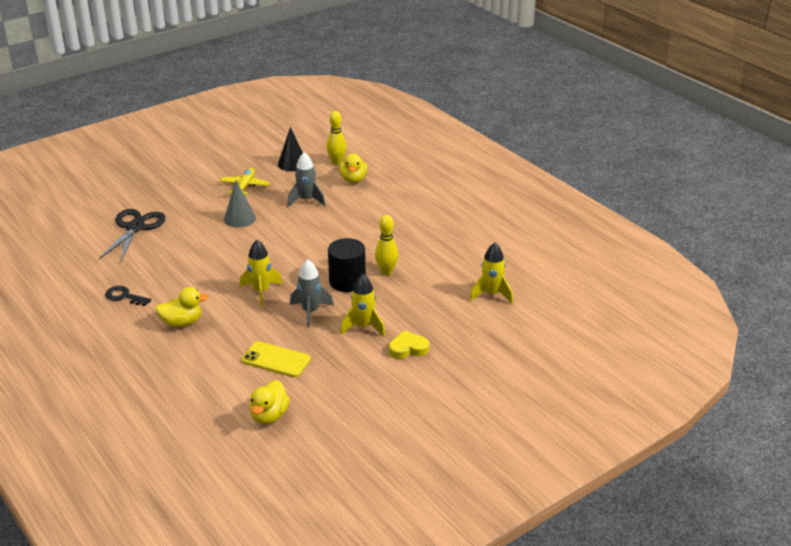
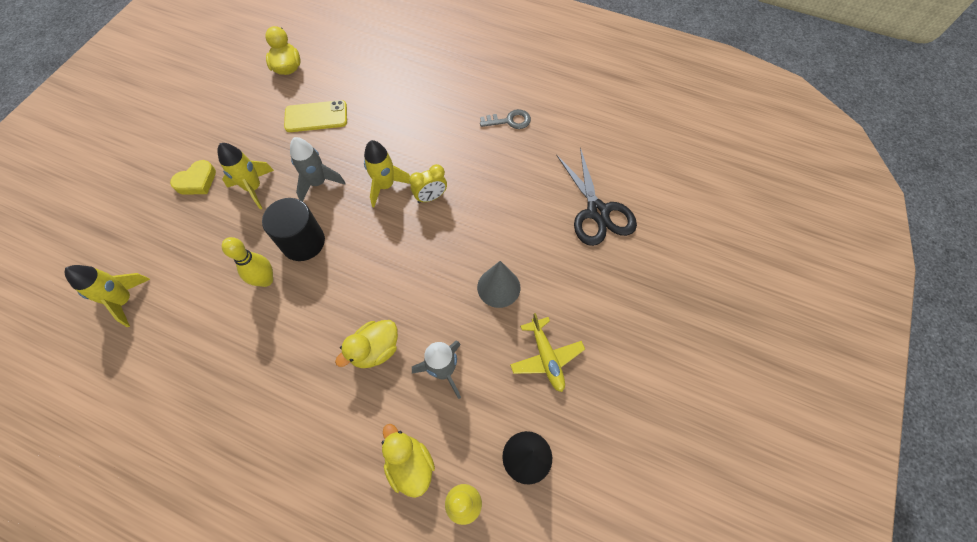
camera: 150 degrees right, 30 degrees up
(124, 296) = (509, 121): black key -> grey key
(182, 322) = (430, 117): yellow duck -> yellow duck (375, 350)
(235, 273) = (431, 197): none -> yellow clock

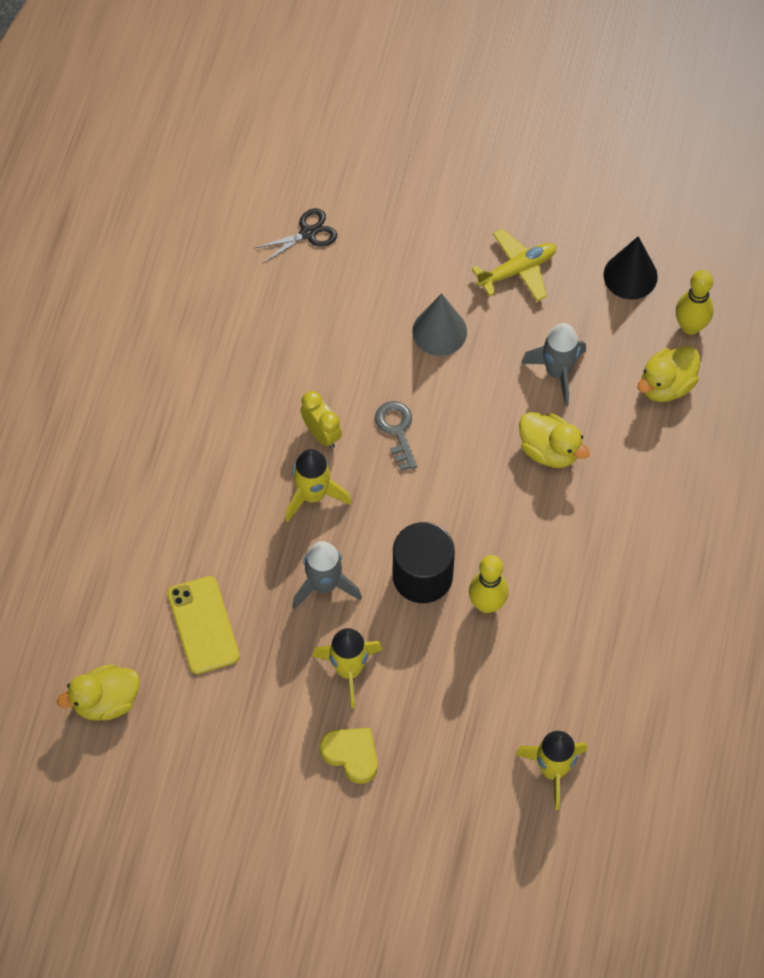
camera: 100 degrees left, 0 degrees up
(509, 121) = (170, 356): grey key -> grey key (397, 430)
(597, 212) = (308, 233): black scissors -> black scissors, size x0.54

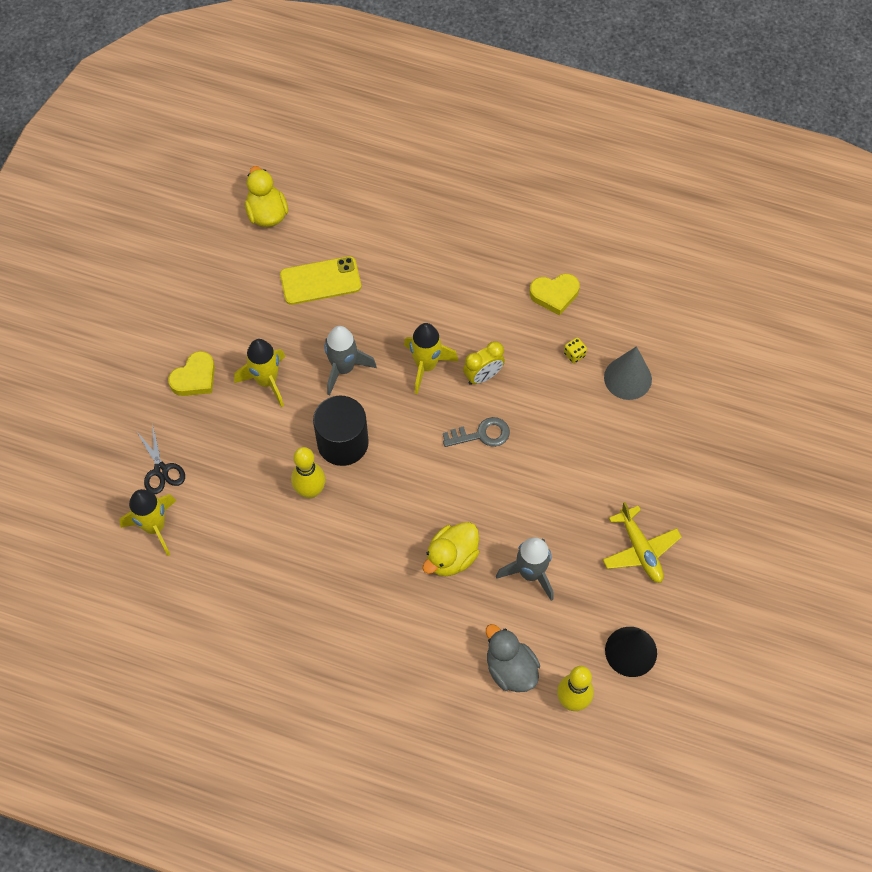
camera: 95 degrees right, 0 degrees up
(207, 365) = (554, 294): none -> yellow heart
(285, 341) = (574, 354): none -> yellow dice
(308, 233) = (683, 379): black scissors -> black scissors (161, 470)
(439, 331) = (578, 477): grey cone -> grey cone (627, 378)
(666, 385) = (510, 669): yellow duck -> grey duck

